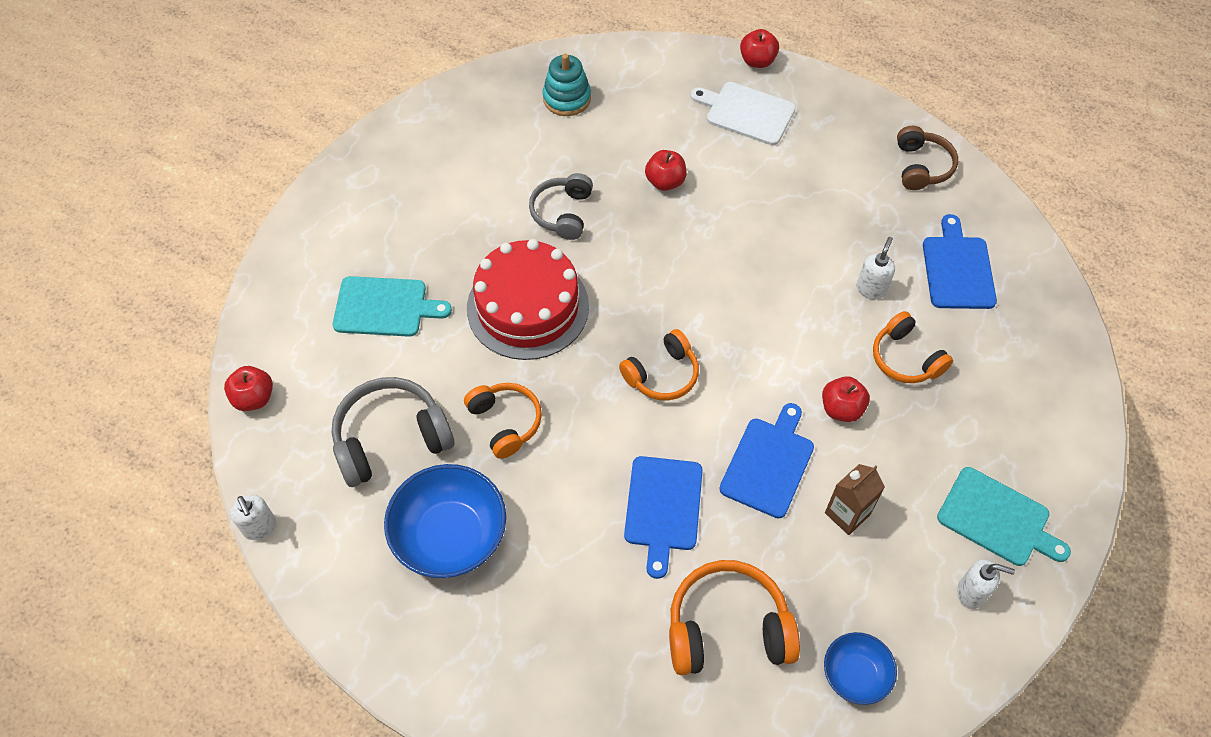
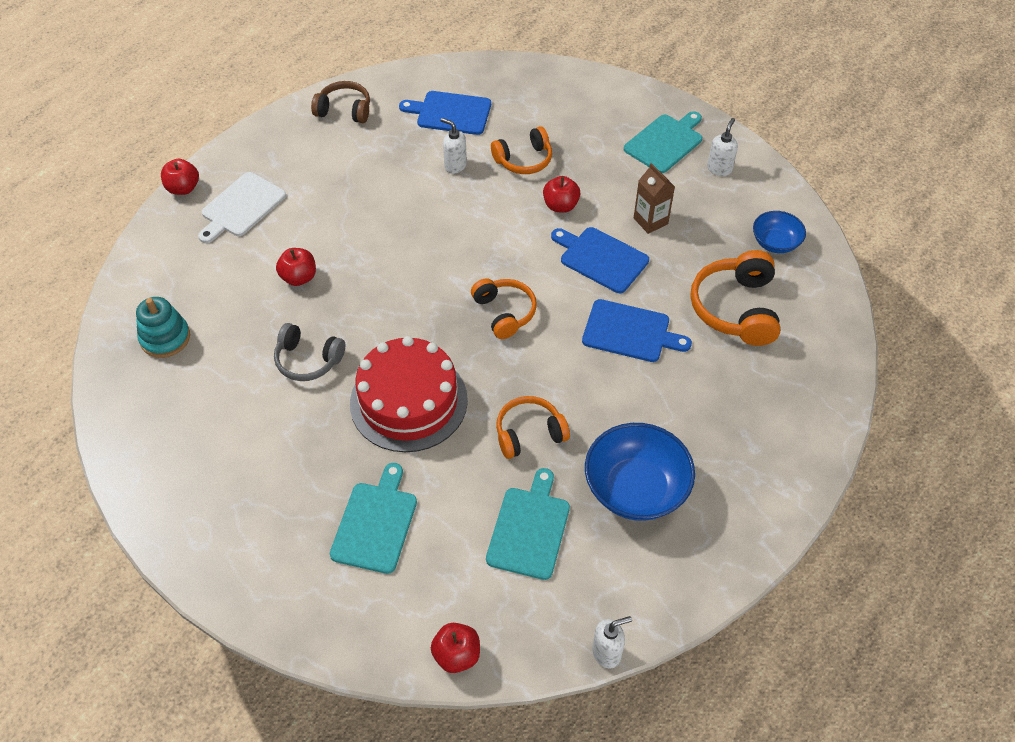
camera: 80 degrees left, 5 degrees down
(391, 439) = (529, 529): grey headphones -> turquoise cutting board

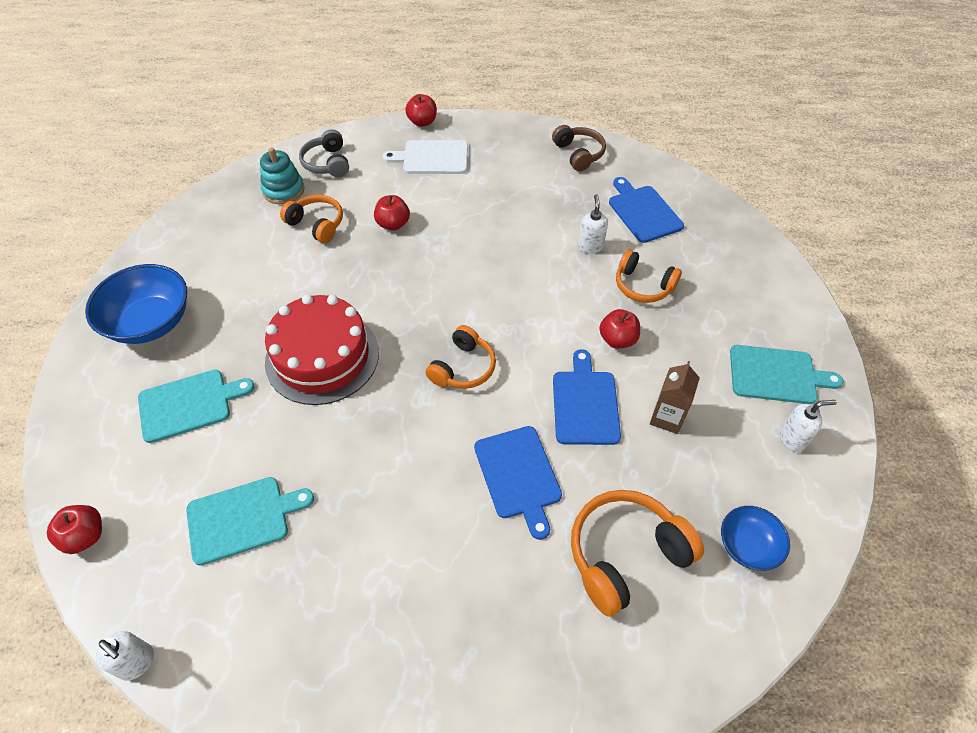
camera: 55 degrees right, 0 degrees up
(308, 360) = (319, 274): grey headphones -> grey headphones (327, 163)
(529, 433) = (345, 460): orange headphones -> orange headphones (317, 224)
(635, 488) = (338, 584): blue bowl -> blue bowl (150, 322)

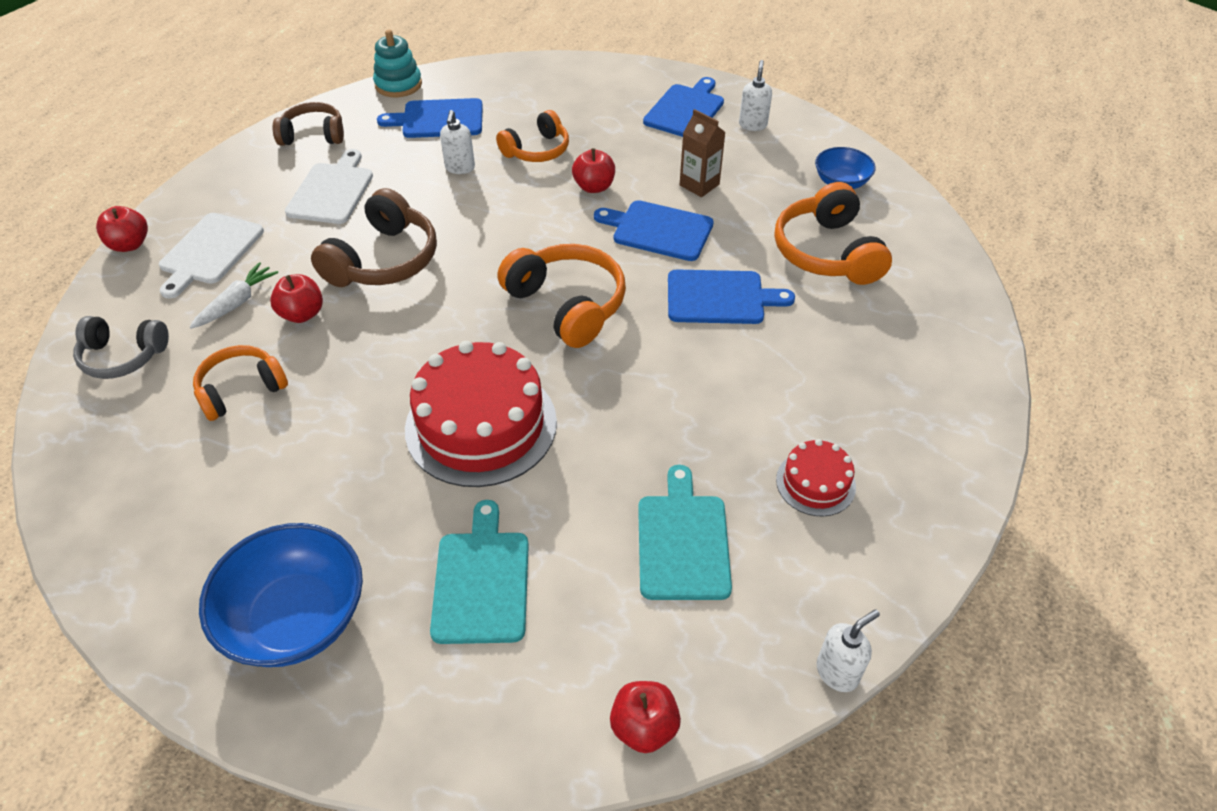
camera: 70 degrees left, 5 degrees down
(283, 190) = (138, 415): turquoise stacking toy -> turquoise stacking toy (398, 85)
(322, 606) = (815, 483): none -> red cake
(391, 190) = (237, 302): none -> white carrot
(463, 243) = (383, 260): none -> brown headphones
(463, 368) = (567, 305): orange headphones -> orange headphones, size x1.51
(523, 188) = (331, 191): none -> white cutting board
(590, 246) = (460, 168): white soap dispenser -> white soap dispenser turned 105 degrees counterclockwise
(776, 375) = (685, 110): turquoise cutting board -> blue cutting board

